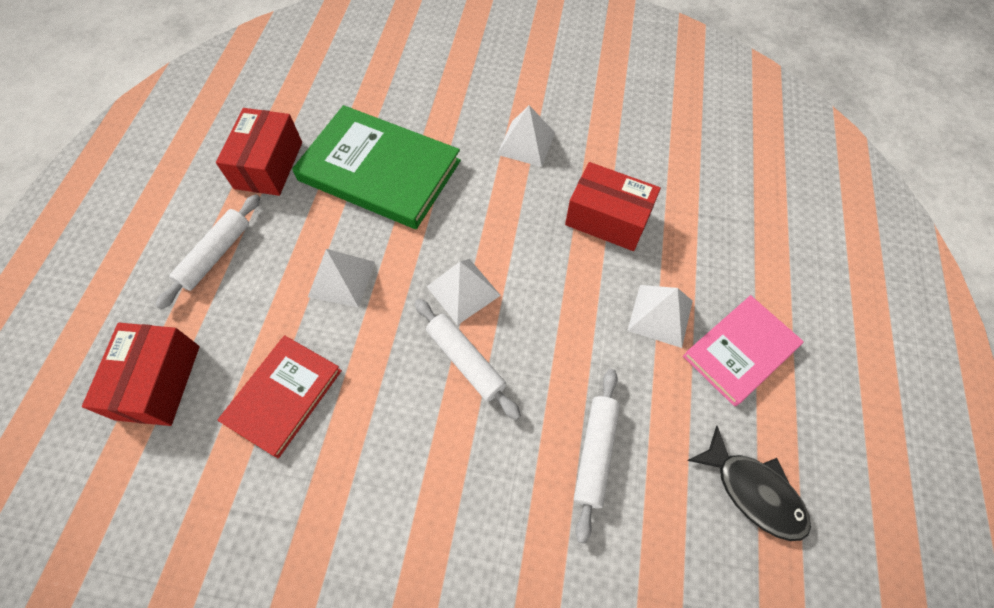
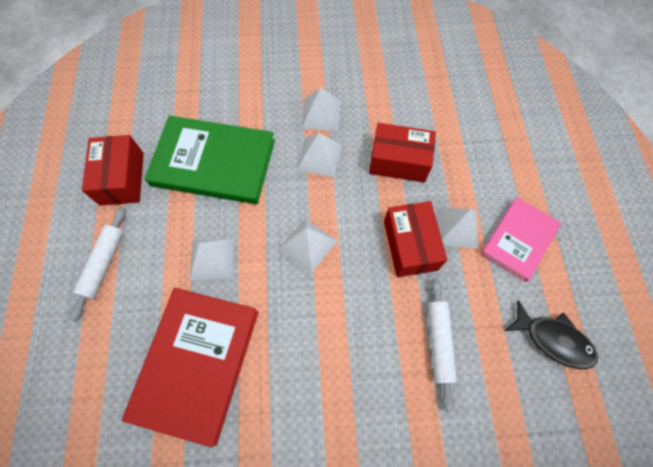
camera: 15 degrees left, 5 degrees up
(158, 382) = (92, 379): red box -> red box (410, 245)
(283, 396) = (196, 363): red book -> red book, size x1.63
(465, 361) = (326, 299): white rolling pin -> none
(508, 192) = (319, 157): none -> white pyramid

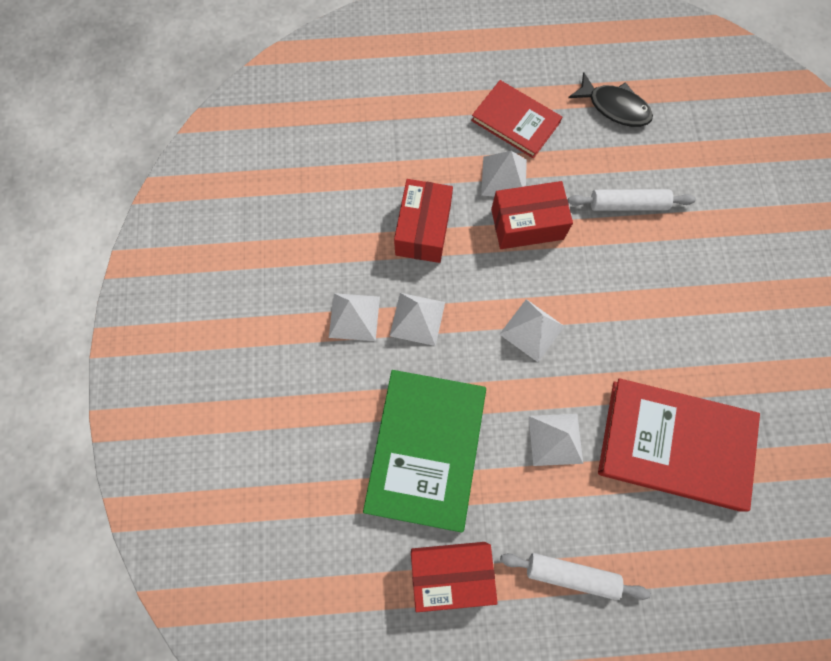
camera: 90 degrees left, 5 degrees up
(519, 240) = (515, 121): pink book -> red book
(553, 339) = (614, 107): black fish -> black fish turned 90 degrees clockwise

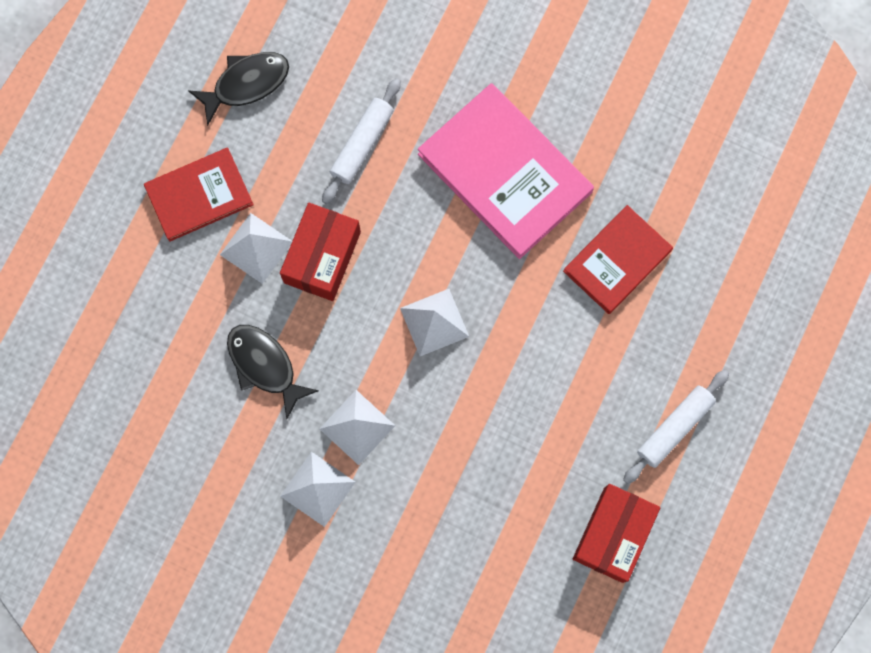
camera: 60 degrees left, 5 degrees up
(423, 229) = (264, 365): red box -> black fish
(426, 449) = (491, 493): green book -> none
(555, 439) = (550, 366): white pyramid -> none
(674, 445) = (617, 261): red book -> red book, size x0.61
(680, 317) = (505, 173): none -> pink book

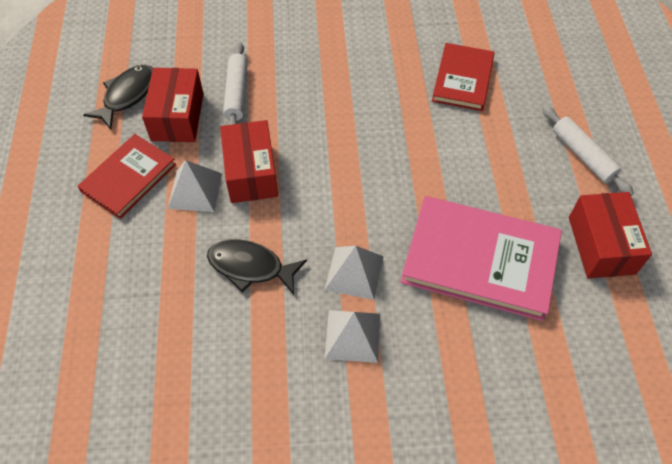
camera: 30 degrees left, 20 degrees down
(284, 143) = (177, 117): none -> red box
(434, 322) = (364, 173): white pyramid -> none
(505, 173) = (349, 66): pink book -> pink book (480, 260)
(675, 428) = (583, 155): white rolling pin -> white rolling pin turned 45 degrees counterclockwise

